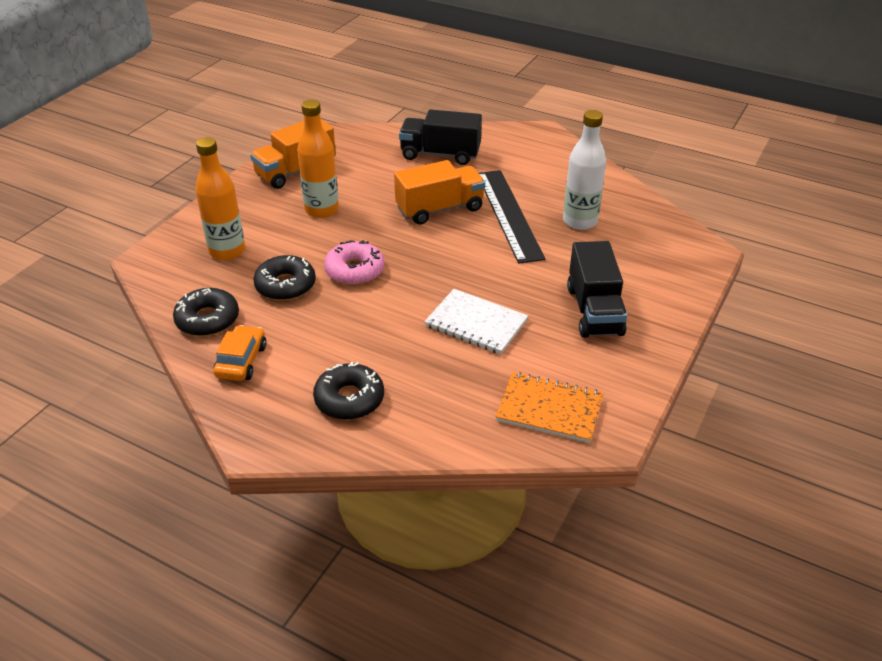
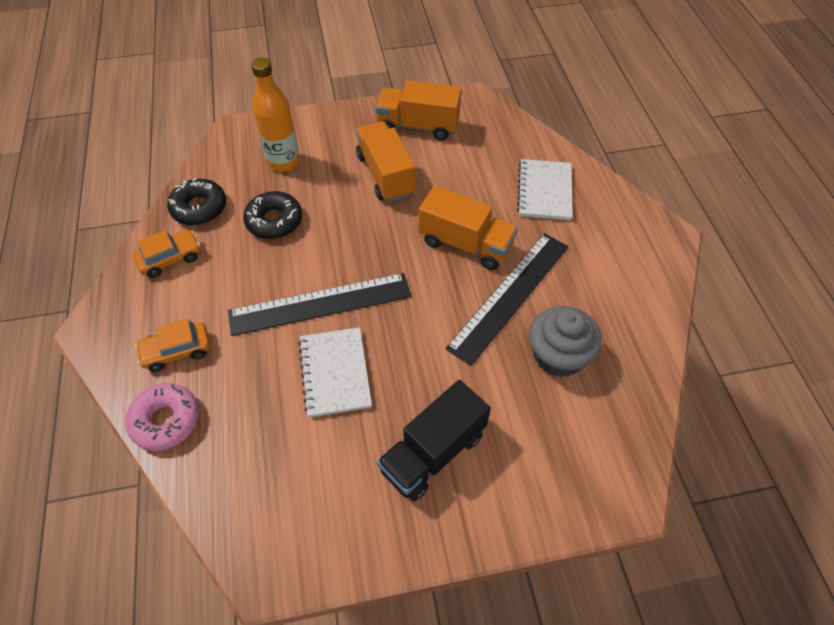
camera: 50 degrees right, 15 degrees up
(322, 210) = (385, 175): orange bottle -> orange truck
(349, 399) = (177, 351): black donut -> orange car
(355, 270) = (330, 248): pink donut -> pink donut (166, 420)
(403, 301) = (320, 304): none -> black ruler
(440, 154) = (544, 191): black truck -> white notebook
(549, 409) = (267, 501): orange notebook -> none
(580, 221) = (558, 355): white bottle -> grey cupcake

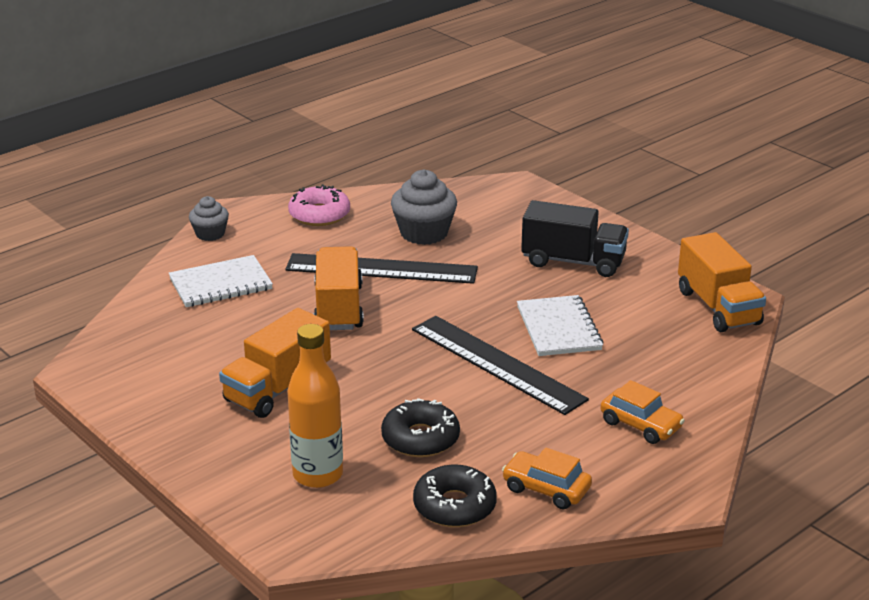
camera: 120 degrees left, 25 degrees down
(166, 420) = (706, 396): pink donut -> pink donut (319, 215)
(335, 373) = (559, 328): white notebook -> white notebook turned 60 degrees counterclockwise
(418, 126) = (167, 395): orange truck -> orange truck (718, 307)
(632, 210) = (210, 234): none -> grey cupcake

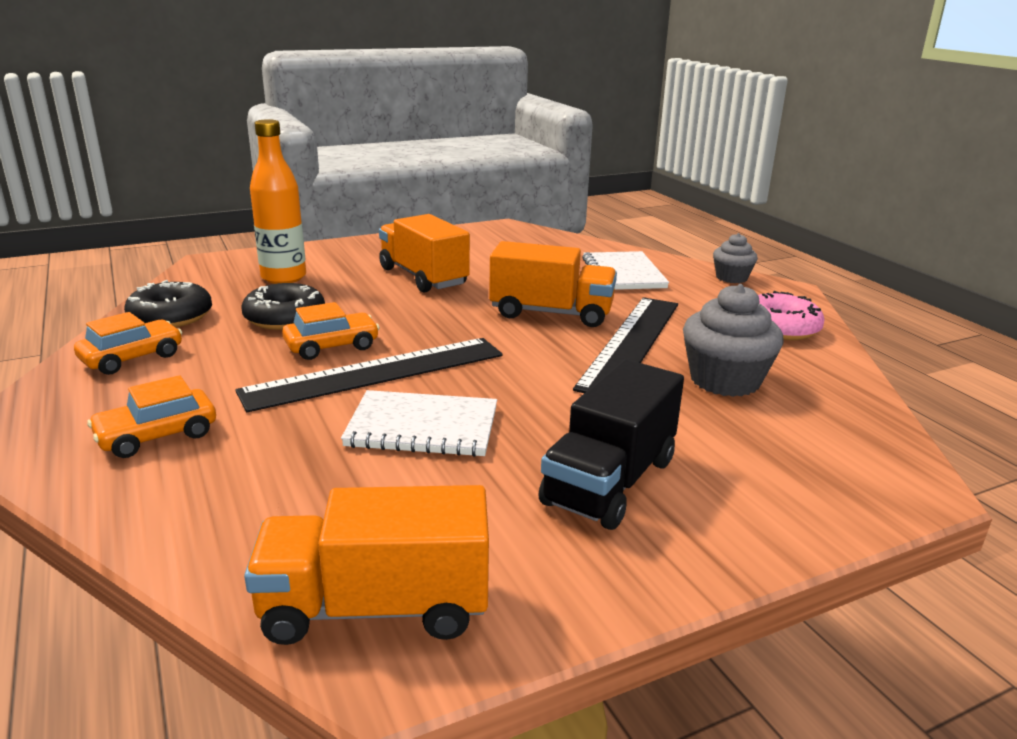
camera: 105 degrees right, 5 degrees down
(464, 396) = (332, 346): none -> orange car

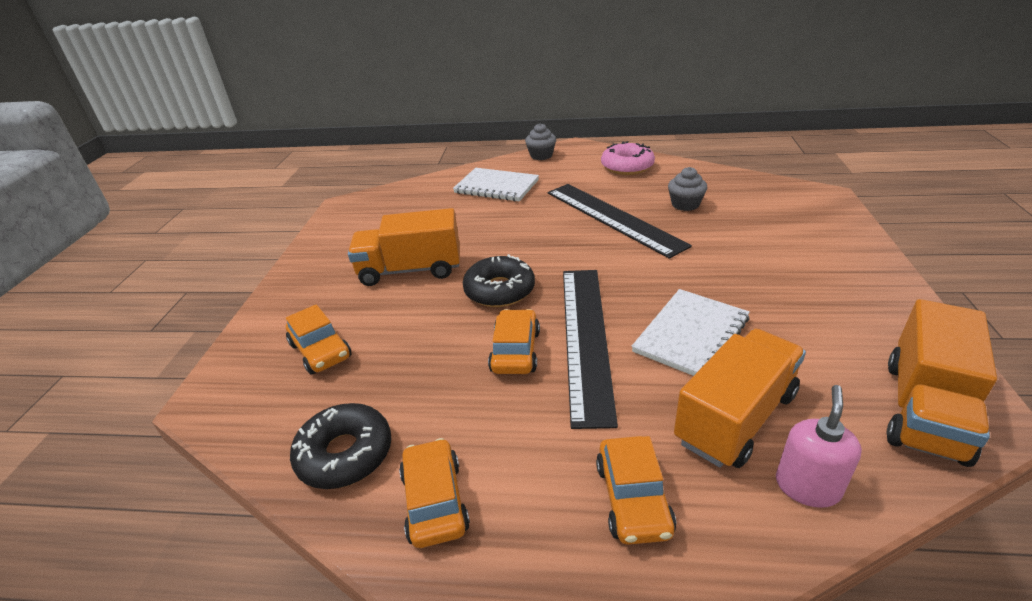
camera: 55 degrees left, 10 degrees up
(202, 526) = (807, 486): none -> pink soap dispenser
(283, 277) = (320, 351): orange bottle -> orange car
(285, 318) = (426, 368): black donut -> black donut (499, 290)
(551, 313) = (539, 232): orange truck -> orange truck (735, 418)
(610, 481) = (793, 279): black truck -> none
(725, 380) = (685, 204): grey cupcake -> grey cupcake, size x0.60

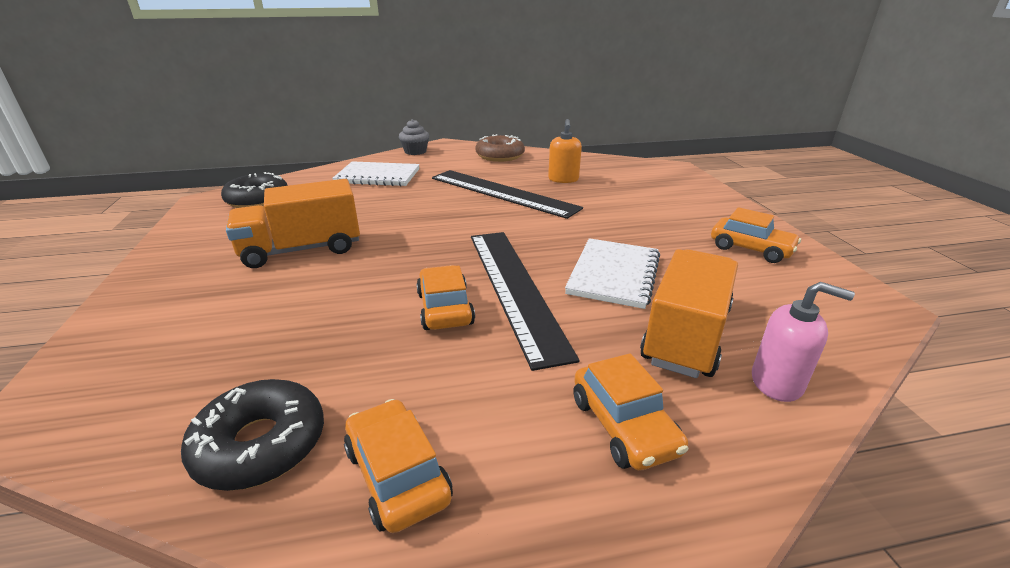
camera: 20 degrees left, 5 degrees down
(320, 351) = (203, 338): orange car -> orange car (750, 249)
(499, 290) = (409, 258): black donut -> black donut (258, 200)
(627, 166) = (500, 156): pink donut -> brown donut
(685, 204) = (563, 179): grey cupcake -> orange soap dispenser
(807, 486) = (777, 382): pink soap dispenser -> pink soap dispenser turned 105 degrees clockwise
(924, 409) = (832, 306): orange truck -> none

